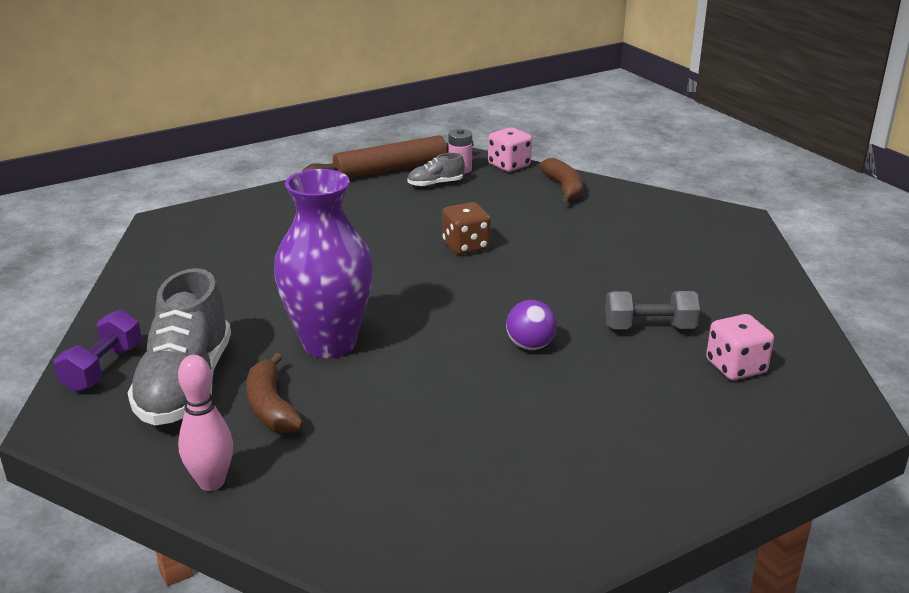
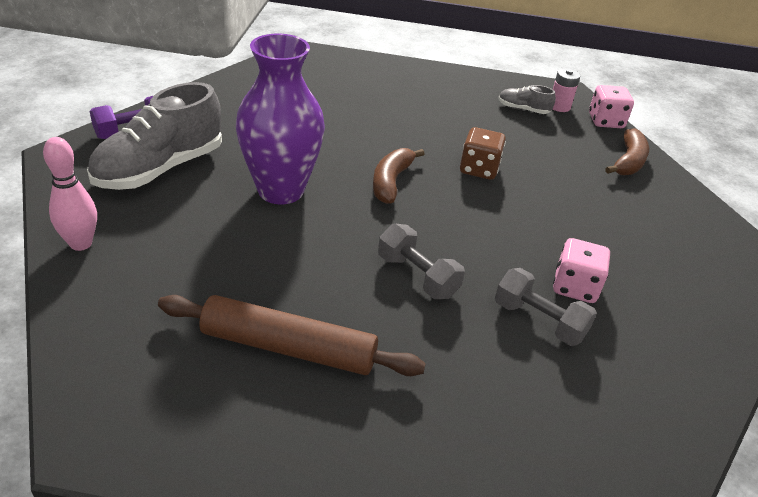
camera: 35 degrees right, 10 degrees up
(271, 407) = (184, 214): brown banana -> brown banana (391, 182)
(391, 169) = (504, 83): brown rolling pin -> brown rolling pin (288, 348)
(530, 345) = (417, 276): purple ball -> grey dumbbell
(735, 367) = (571, 406): pink dice -> pink dice (575, 287)

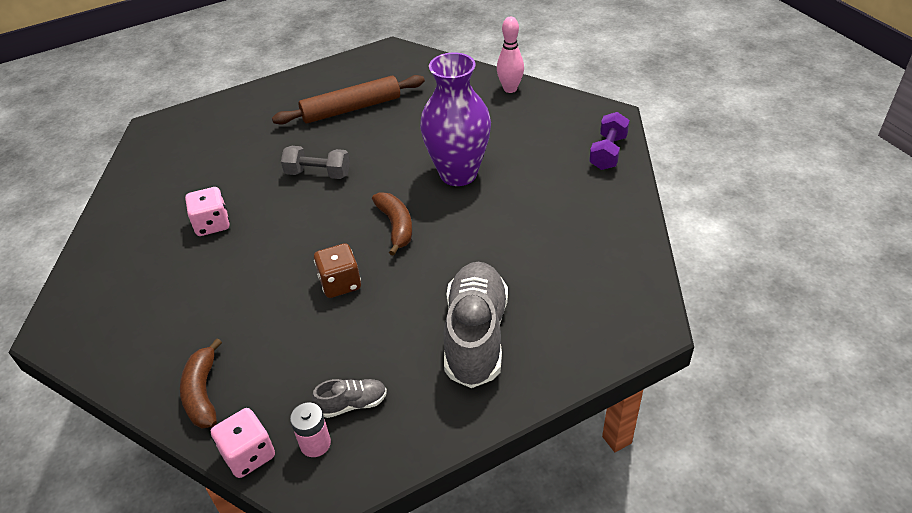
camera: 150 degrees right, 5 degrees up
(160, 169) = (547, 142): grey shoe -> grey shoe (476, 336)
(539, 321) = (227, 190): grey dumbbell -> none

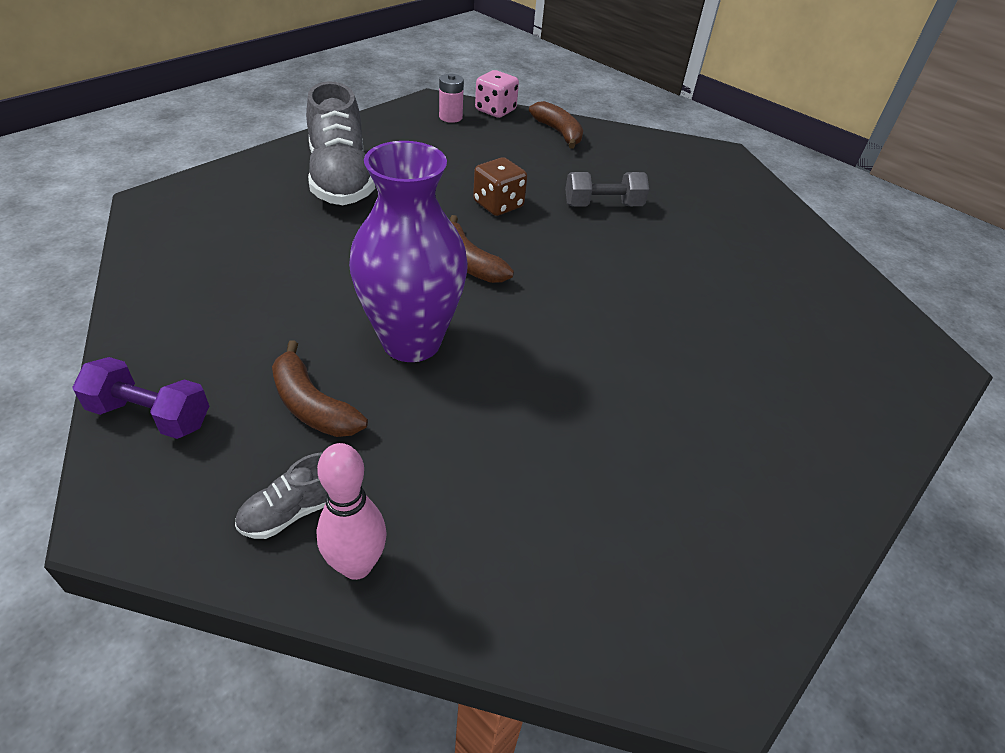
camera: 155 degrees right, 0 degrees up
(212, 224) = (688, 242): pink dice -> none
(318, 174) = (618, 317): grey dumbbell -> grey dumbbell (603, 205)
(351, 108) = (662, 448): brown rolling pin -> none
(352, 404) = (434, 135): grey shoe -> grey shoe (293, 511)
(522, 147) = (312, 405): none -> brown banana
(608, 152) = (150, 415): purple dumbbell -> purple dumbbell turned 75 degrees counterclockwise

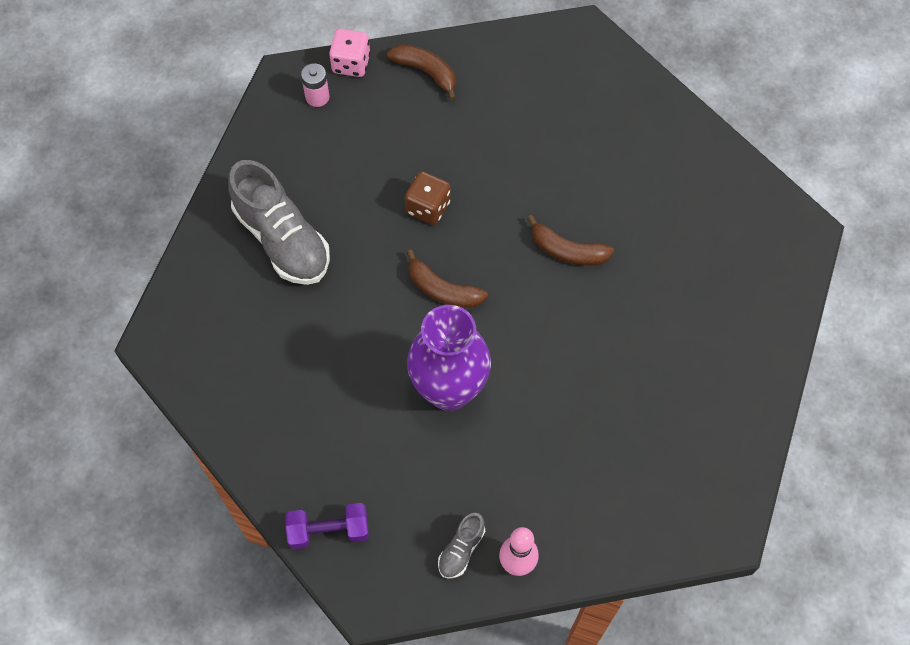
camera: 20 degrees left, 20 degrees up
(312, 405) = (420, 474): brown banana -> brown banana (567, 251)
(603, 205) = (511, 165): grey dumbbell -> none

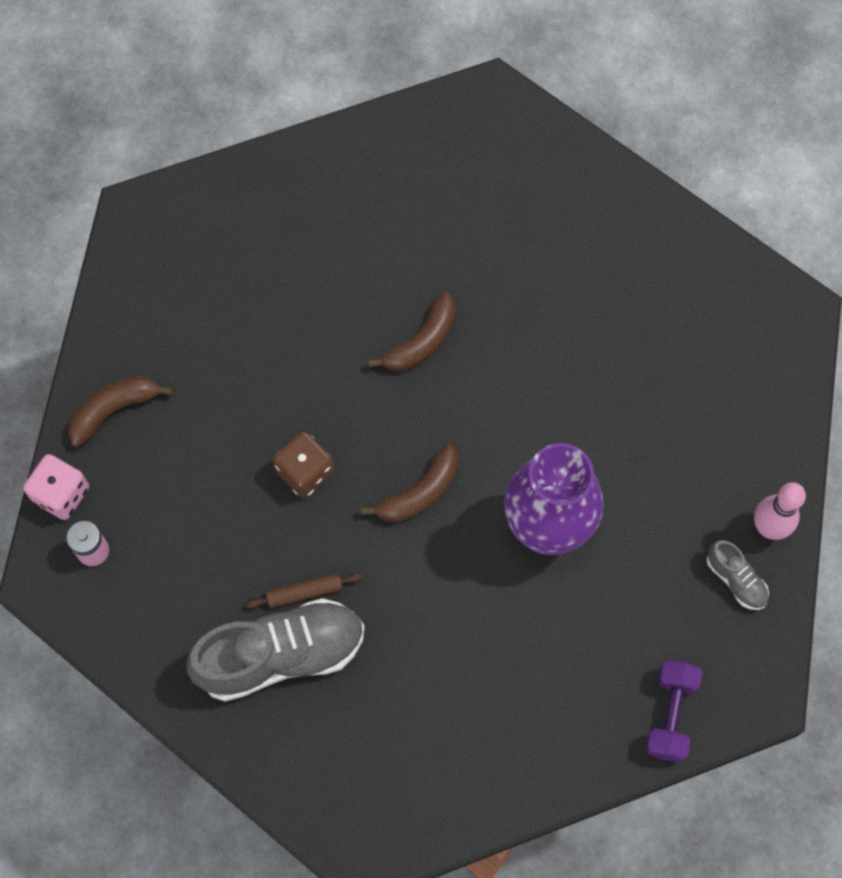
camera: 70 degrees left, 5 degrees up
(335, 238) = (304, 592): none -> brown rolling pin

